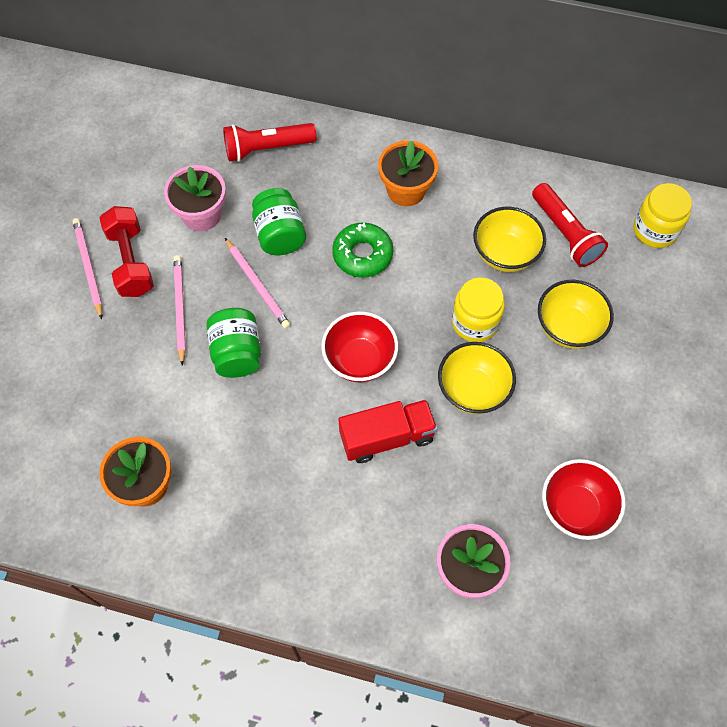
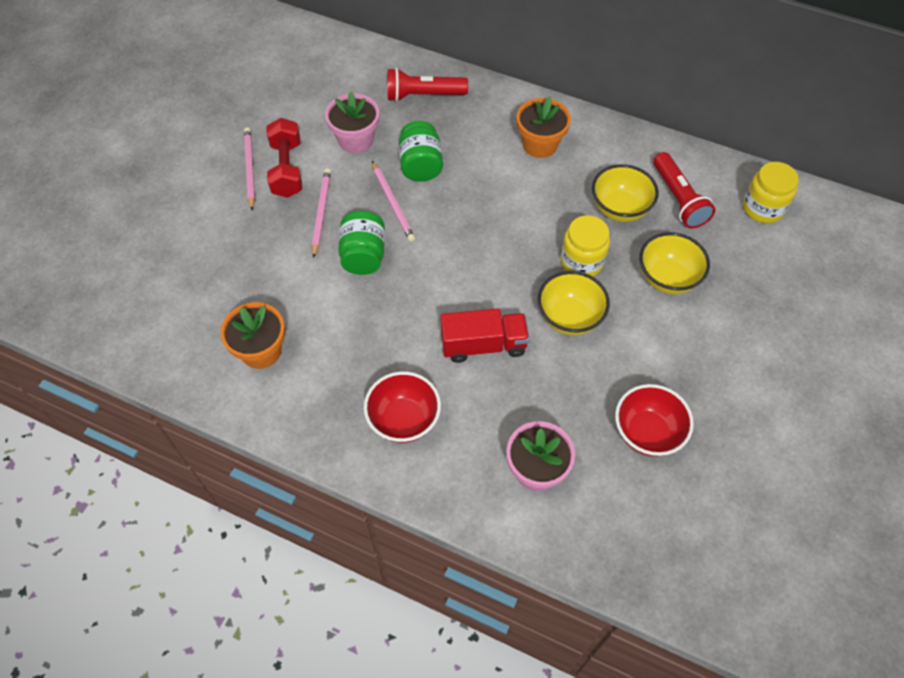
camera: 10 degrees right, 5 degrees down
(360, 360) = (471, 277): red bowl -> red bowl (404, 420)
(362, 254) = (491, 191): green donut -> none

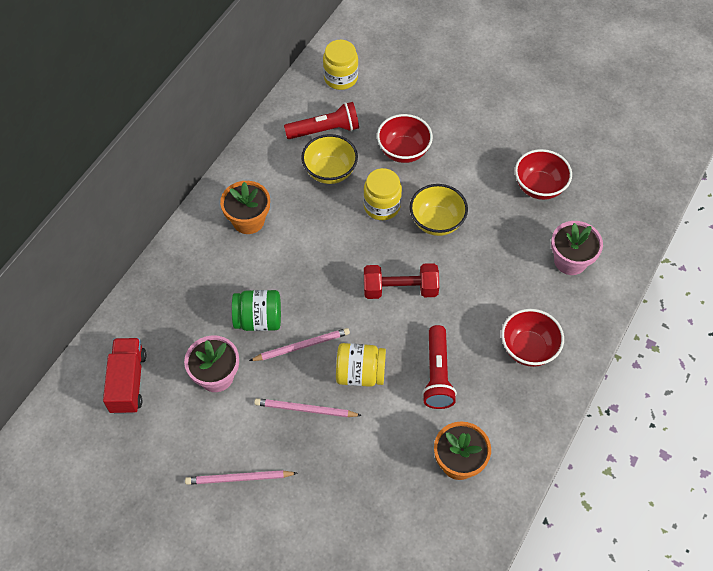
camera: 85 degrees left, 0 degrees up
(287, 169) = (245, 442): red dumbbell -> red dumbbell (400, 289)
(363, 255) = (360, 373): green jar -> yellow jar
(423, 95) = (166, 311): red flashlight -> red flashlight (437, 374)
(483, 345) = (460, 285): red truck -> red truck (128, 382)
(667, 278) = (403, 151): yellow bowl -> red bowl

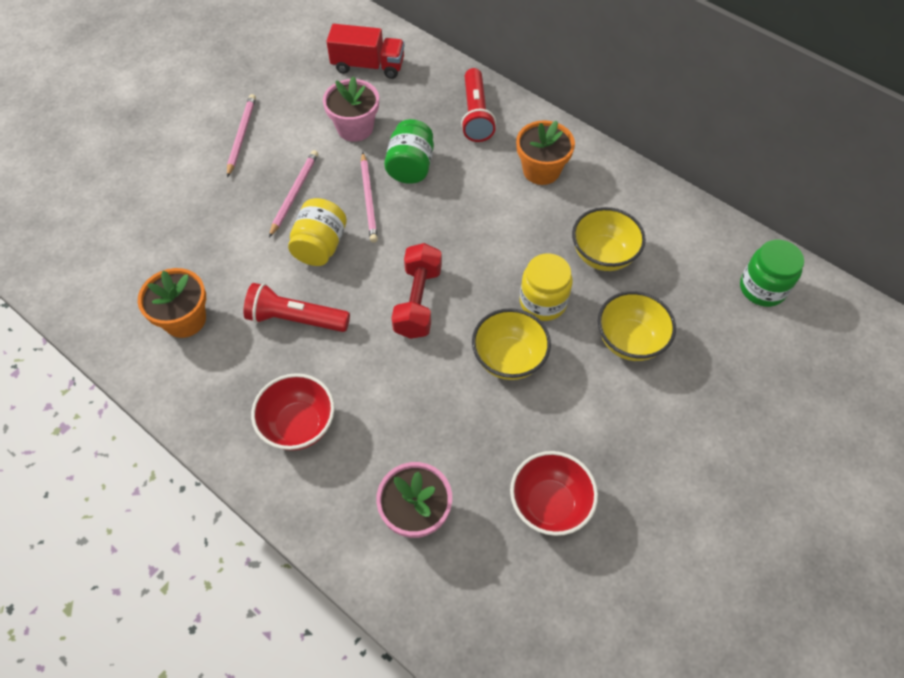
camera: 100 degrees right, 0 degrees up
(325, 130) = (671, 258): red flashlight -> red flashlight (476, 115)
(340, 78) = (762, 288): yellow jar -> green jar
(403, 151) = (629, 341): red bowl -> yellow bowl

